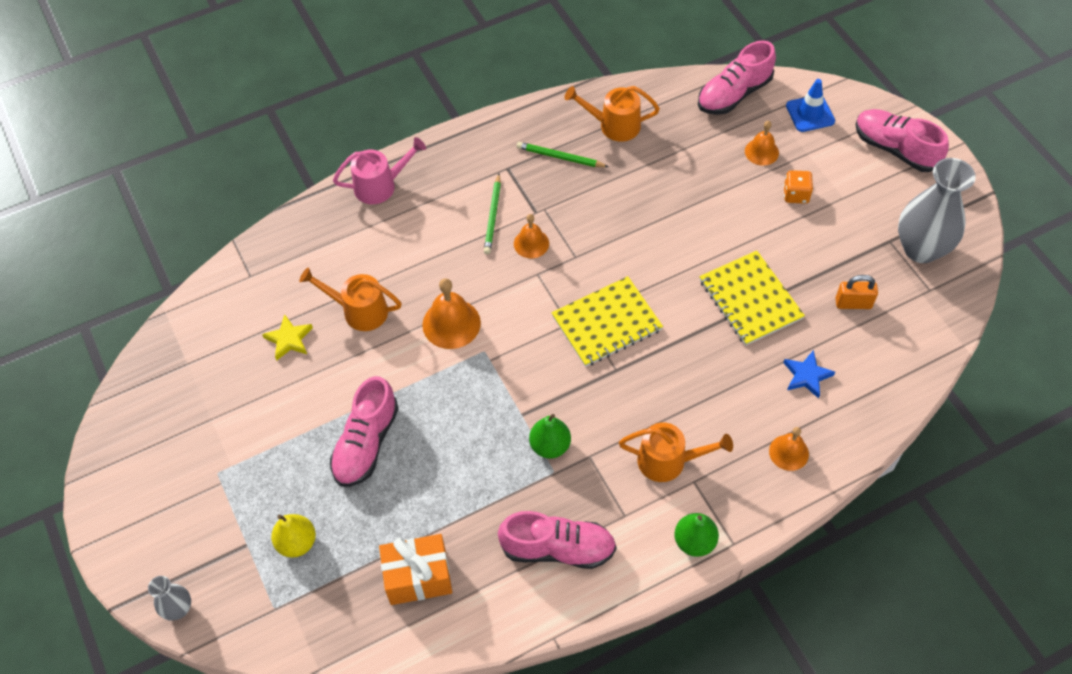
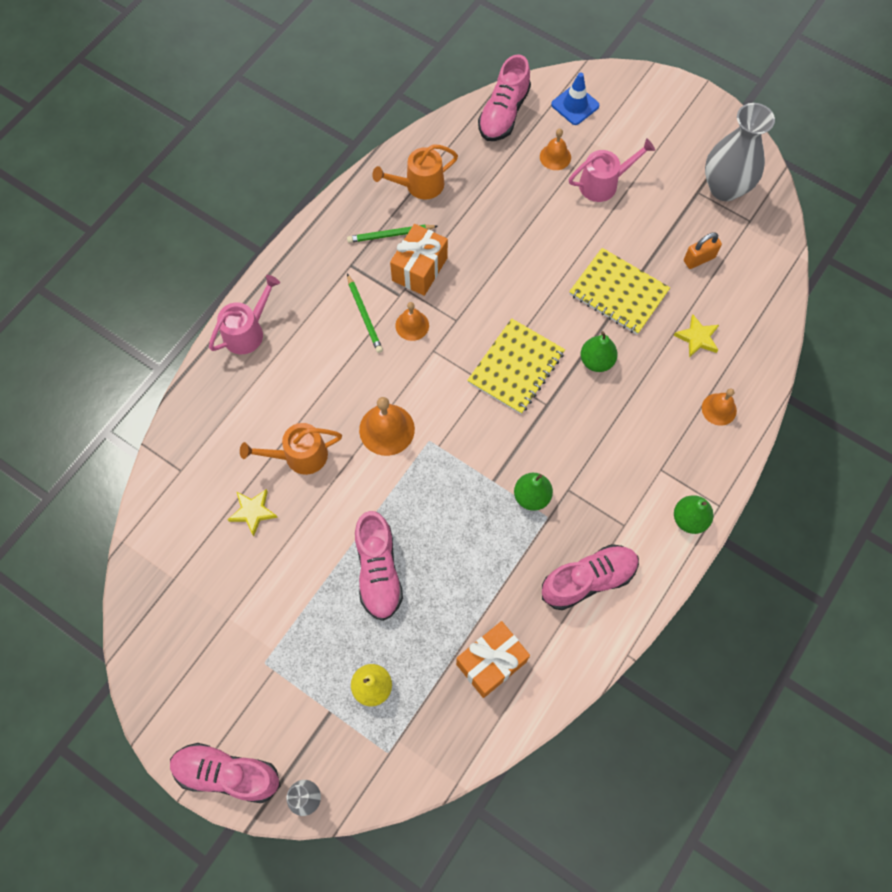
camera: 30 degrees left, 10 degrees up
(568, 198) = (419, 269): none -> orange gift
(668, 461) = (632, 462): orange watering can -> none
(690, 352) = (596, 361): none -> green pear
(796, 195) = (603, 183): orange dice -> pink watering can
(806, 376) = (697, 338): blue star -> yellow star
(895, 149) = (659, 108): pink shoe -> pink shoe (227, 774)

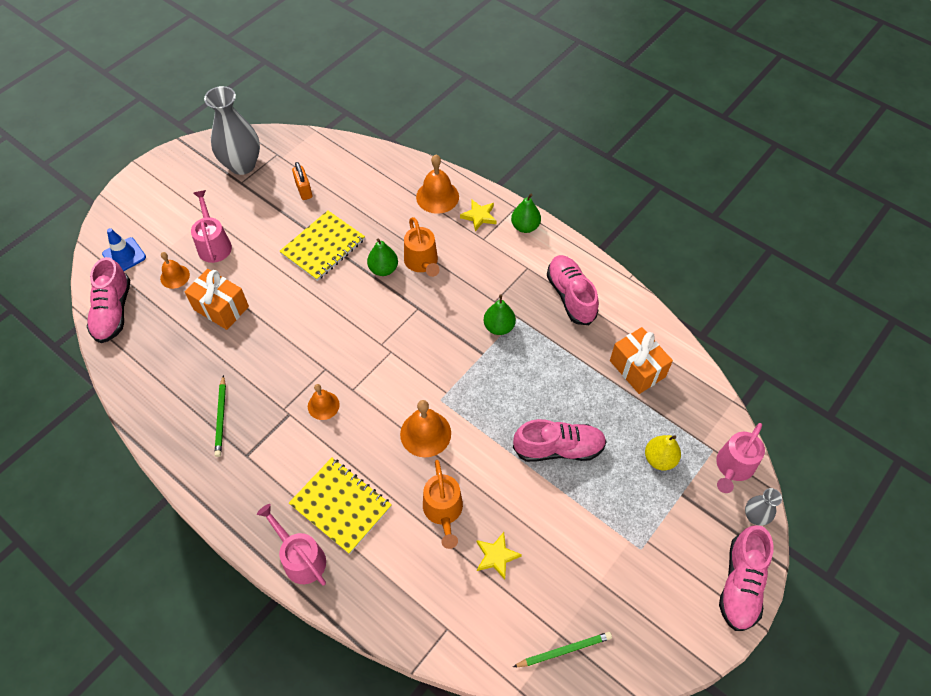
camera: 85 degrees left, 10 degrees down
(364, 315) = (304, 446): green pencil -> green pencil (564, 650)
(367, 776) = (733, 467): none -> pink watering can
(419, 185) = (172, 388): orange watering can -> orange watering can (422, 263)
(419, 269) = (265, 395): orange gift -> orange gift (221, 308)
(503, 113) = (113, 311): pink shoe -> pink shoe turned 60 degrees clockwise
(516, 367) = (380, 327): yellow notebook -> yellow notebook (341, 506)
(697, 338) = (374, 201): yellow star -> yellow star (479, 216)
(719, 409) = (437, 196): orange bell -> orange bell, size x1.58

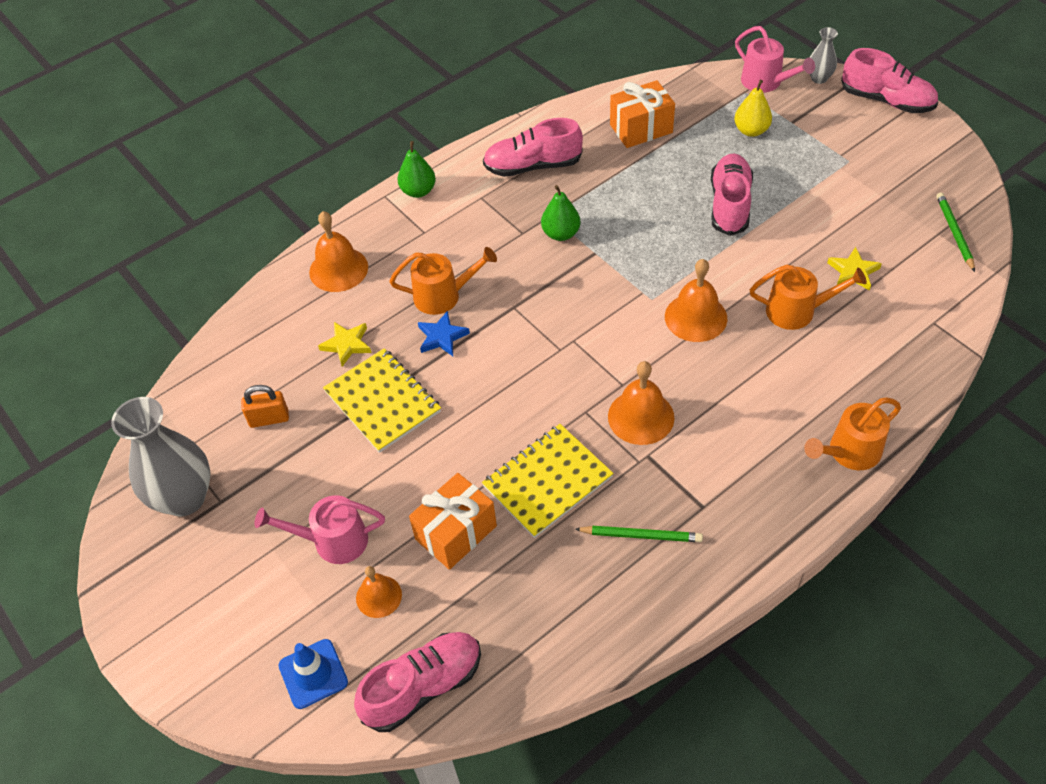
camera: 75 degrees left, 5 degrees down
(113, 311) = (423, 687): pink shoe -> pink shoe turned 45 degrees counterclockwise
(300, 558) = (849, 452): pink watering can -> orange watering can
(323, 405) = (641, 417): orange bell -> orange bell, size x1.58
(341, 506) = (783, 407): yellow notebook -> yellow notebook (547, 482)
(383, 269) = (442, 337): green pear -> blue star
(479, 216) = (387, 232): yellow star -> yellow star (347, 345)

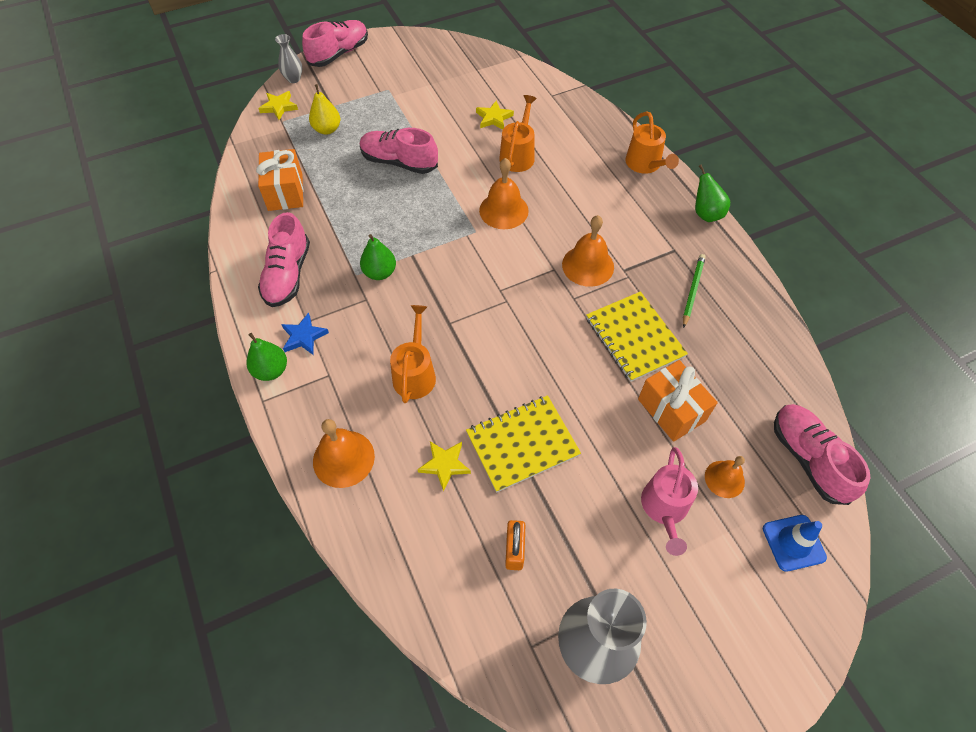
camera: 80 degrees left, 5 degrees up
(442, 337) = (463, 383): blue star -> blue star (304, 337)
(766, 82) = (279, 107): pink watering can -> yellow star
(786, 537) = (706, 214): none -> green pear
(954, 233) = (479, 62): green pencil -> none

